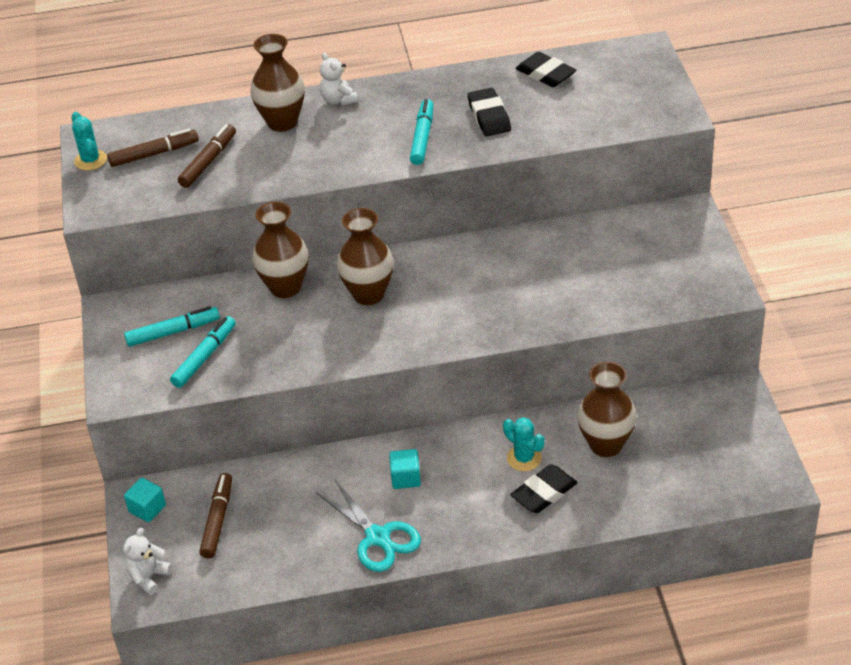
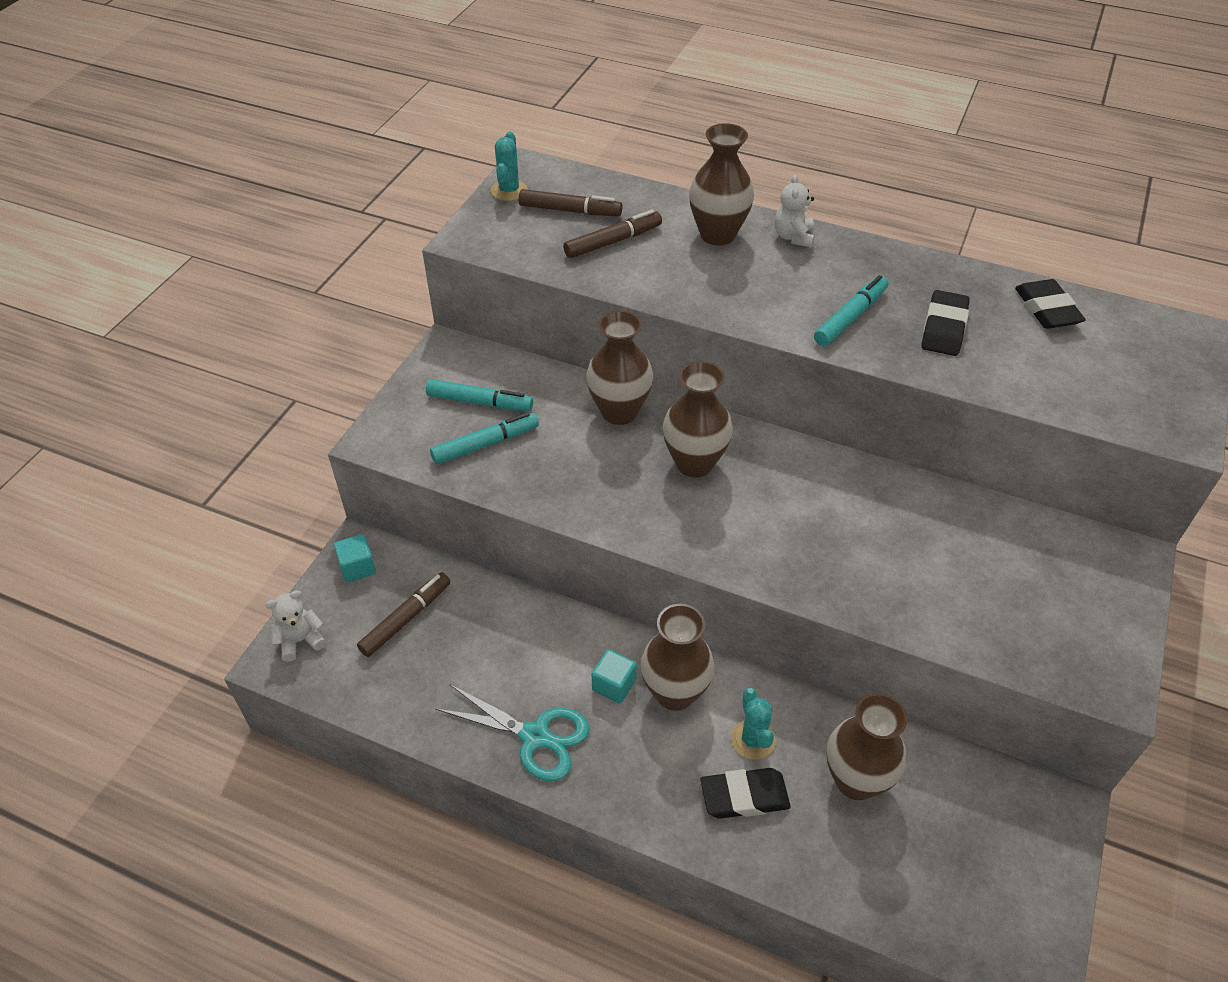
camera: 30 degrees right, 5 degrees up
(377, 537) = (535, 736): turquoise scissors -> turquoise scissors turned 60 degrees counterclockwise
(451, 460) = (675, 693): none -> brown vase

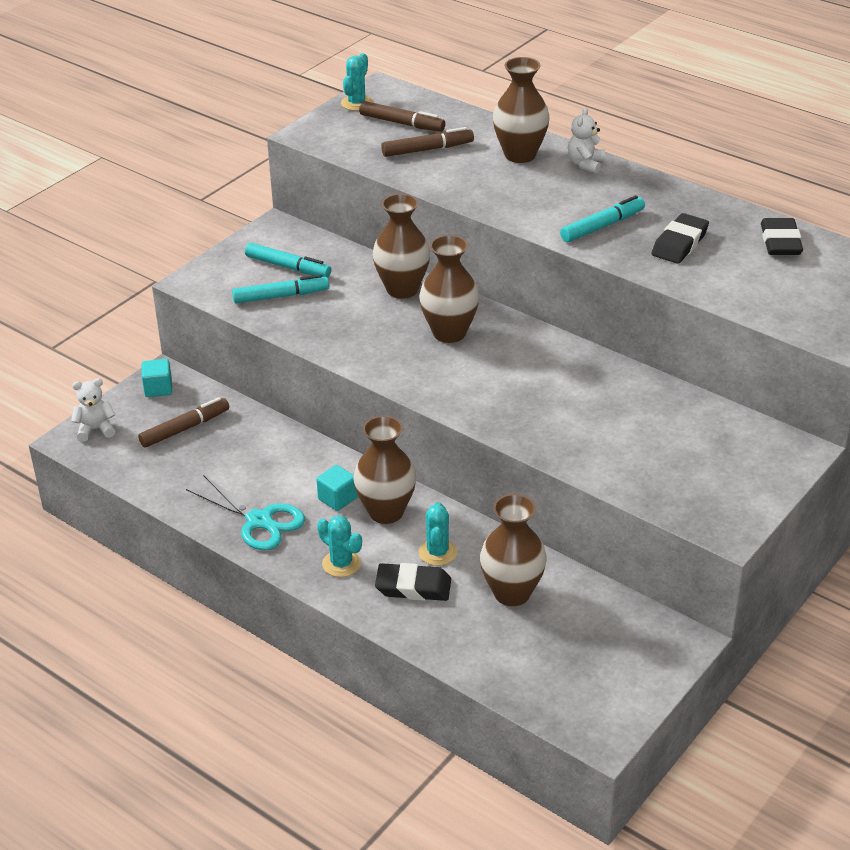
camera: 15 degrees right, 10 degrees down
(651, 780) = (341, 564): none -> turquoise cactus

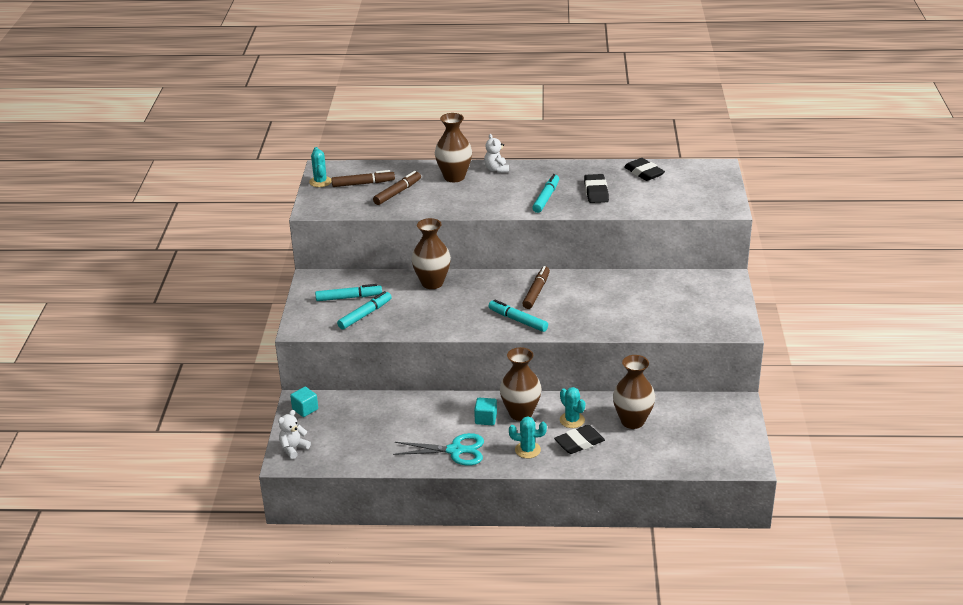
camera: 35 degrees left, 5 degrees down
(185, 428) = (350, 423): brown marker -> brown marker (536, 292)
(447, 383) = (518, 320): none -> turquoise marker
(449, 333) = (487, 295): brown vase -> none

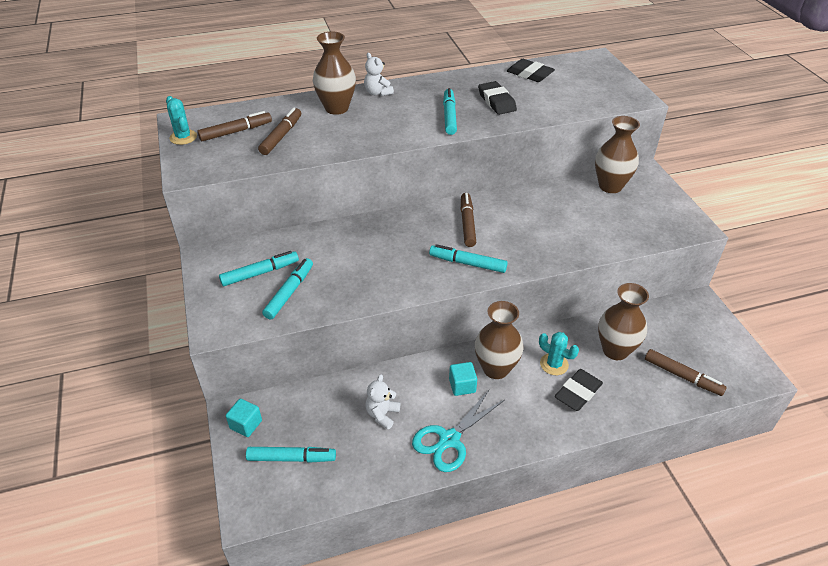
camera: 20 degrees left, 10 degrees up
(293, 448) = (252, 490): white teddy bear -> white teddy bear (382, 414)
(329, 436) = (291, 458): none -> turquoise marker
(432, 283) = (349, 235): brown vase -> brown vase (610, 186)
(455, 450) = (449, 439): turquoise scissors -> turquoise scissors turned 150 degrees clockwise
(527, 450) = (529, 417): turquoise cactus -> none
(678, 450) = (682, 376): none -> brown marker

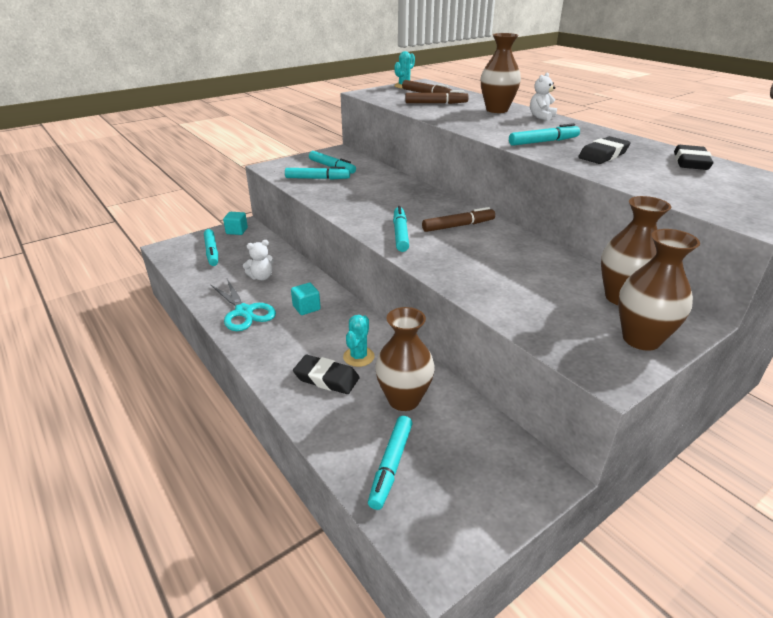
camera: 70 degrees right, 10 degrees down
(382, 414) = (261, 277): white teddy bear -> white teddy bear turned 150 degrees clockwise
(449, 439) = (244, 312): turquoise scissors -> turquoise scissors turned 150 degrees counterclockwise
(496, 368) = (335, 322): brown vase -> brown vase (641, 339)
(682, 376) = (391, 465): brown marker -> turquoise marker

